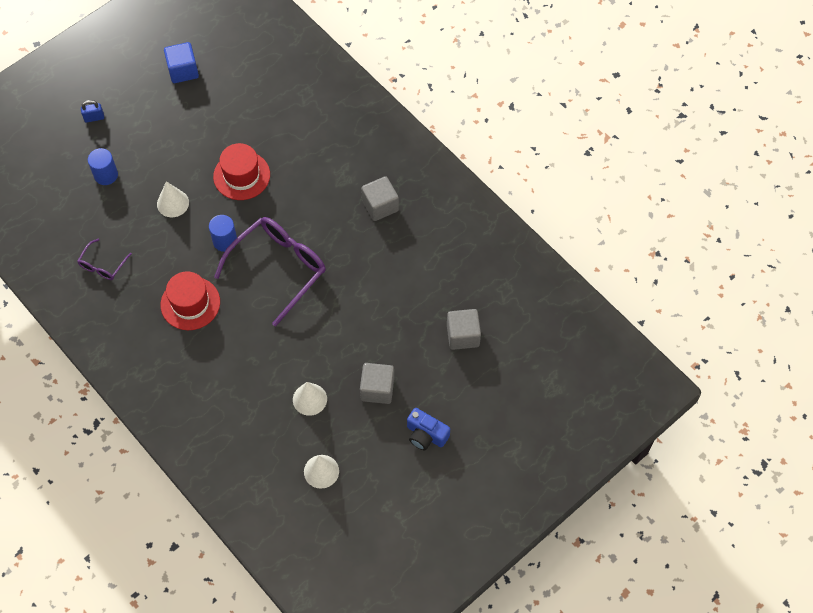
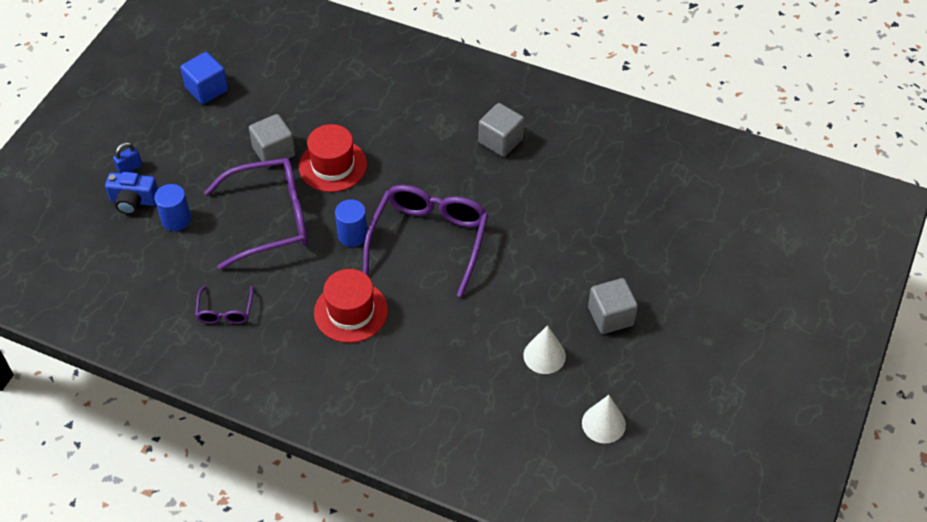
camera: 25 degrees left, 10 degrees down
(173, 203) = (271, 219): white cone -> purple glasses
(426, 435) = (691, 340): blue camera -> blue camera (133, 201)
(463, 335) = (665, 229): grey cube -> grey cube (274, 152)

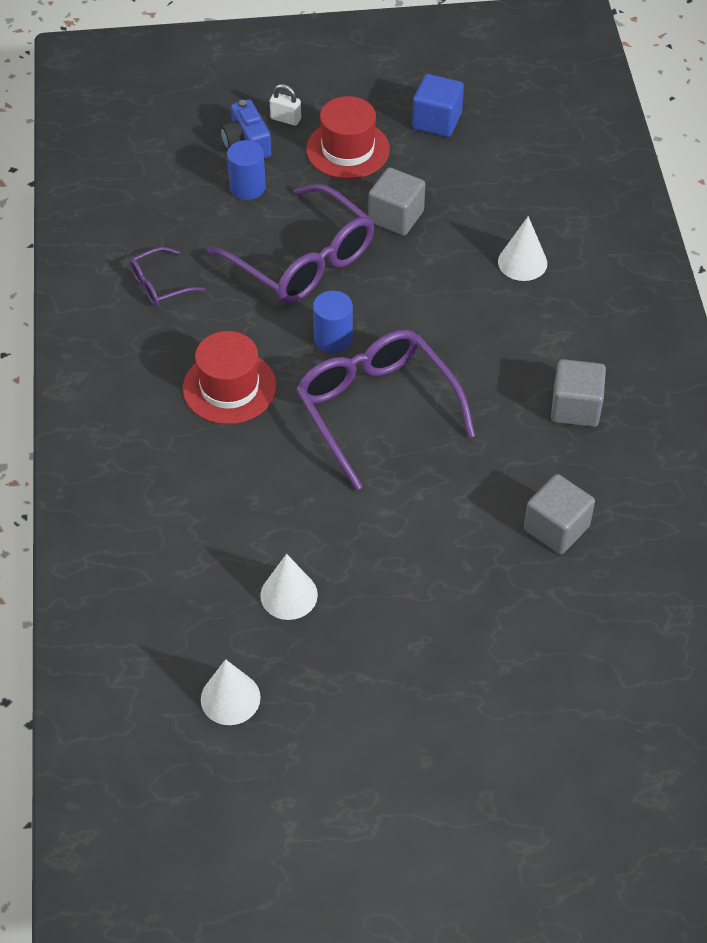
camera: 60 degrees right, 0 degrees up
(130, 168) = (285, 119): blue padlock -> white padlock
(333, 165) = (416, 274): red hat -> red hat (348, 149)
(366, 107) = (522, 262): none -> white cone
(429, 240) = (376, 409): purple glasses -> purple glasses turned 105 degrees counterclockwise
(611, 316) = (391, 638): grey cube -> grey cube (556, 528)

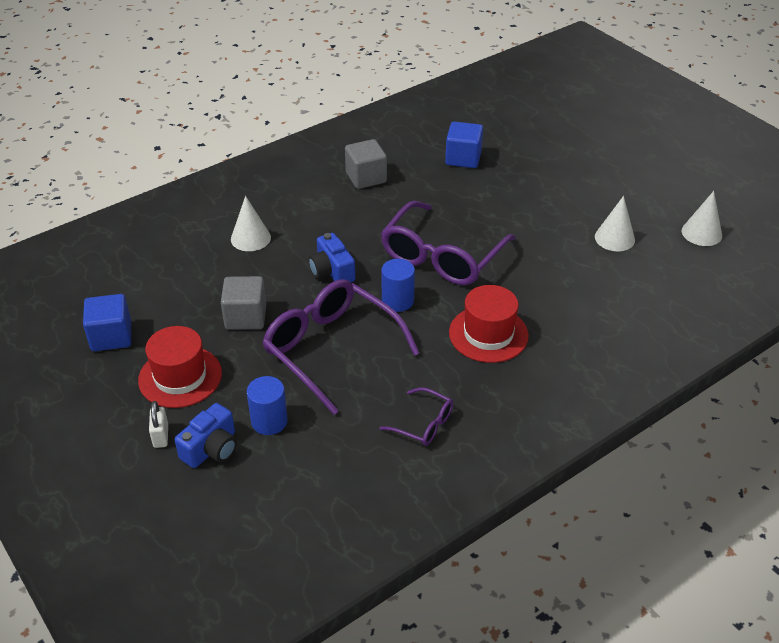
camera: 120 degrees left, 10 degrees down
(303, 260) = (331, 349): purple glasses -> purple glasses turned 60 degrees counterclockwise
(418, 306) = (332, 271): none -> blue camera
(556, 528) = (463, 158): grey cube -> blue cube

